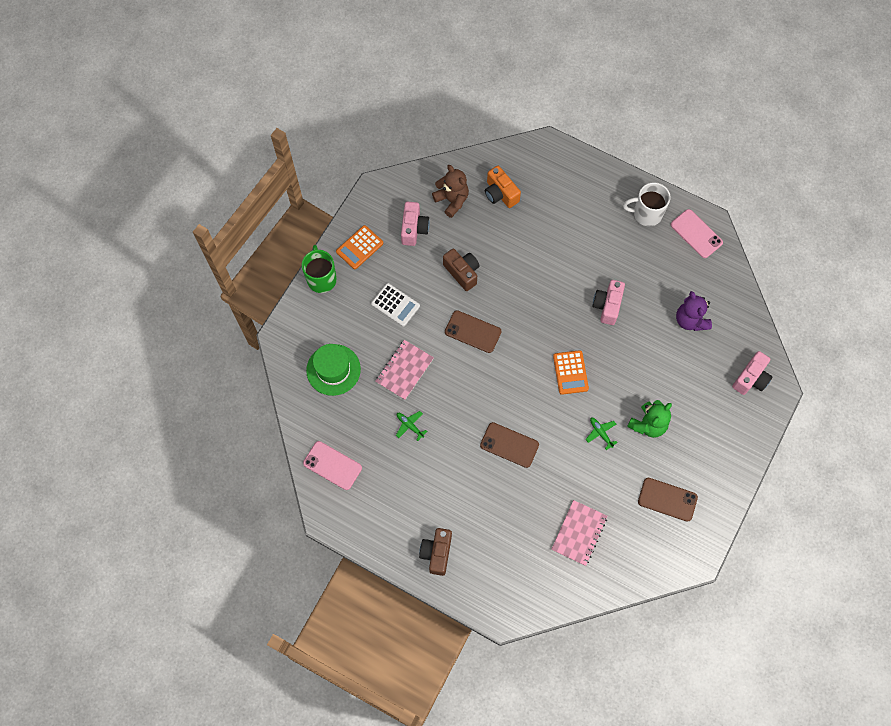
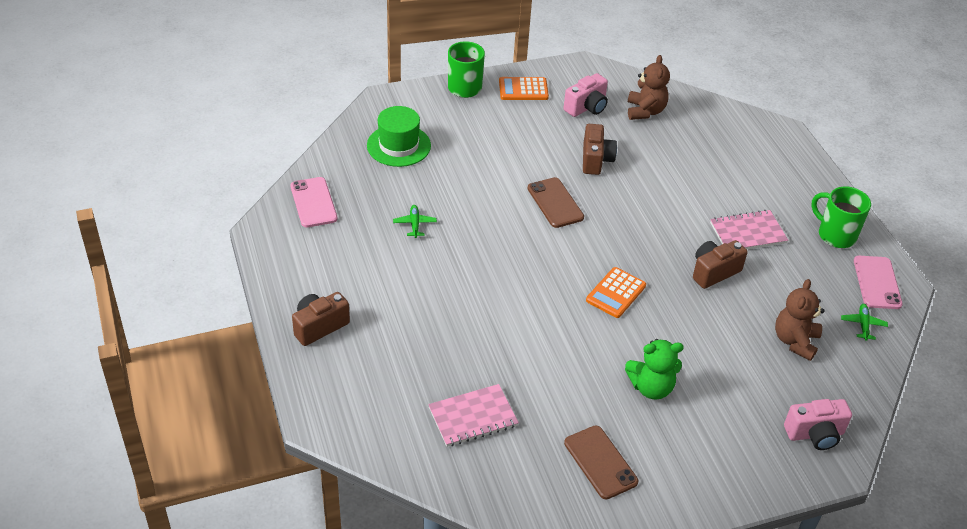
camera: 40 degrees right, 25 degrees down
(395, 305) = (507, 141): white calculator -> none
(404, 370) = (459, 186): pink notebook -> pink notebook (747, 233)
(500, 194) = (697, 134): orange camera -> none
(509, 445) = (488, 301): brown phone -> none
(600, 433) = (592, 358): green plane -> green plane (863, 324)
(607, 306) = (714, 272): pink camera -> brown camera
(646, 214) = (835, 235): white mug -> green mug
(690, 320) = (795, 341): purple teddy bear -> brown teddy bear

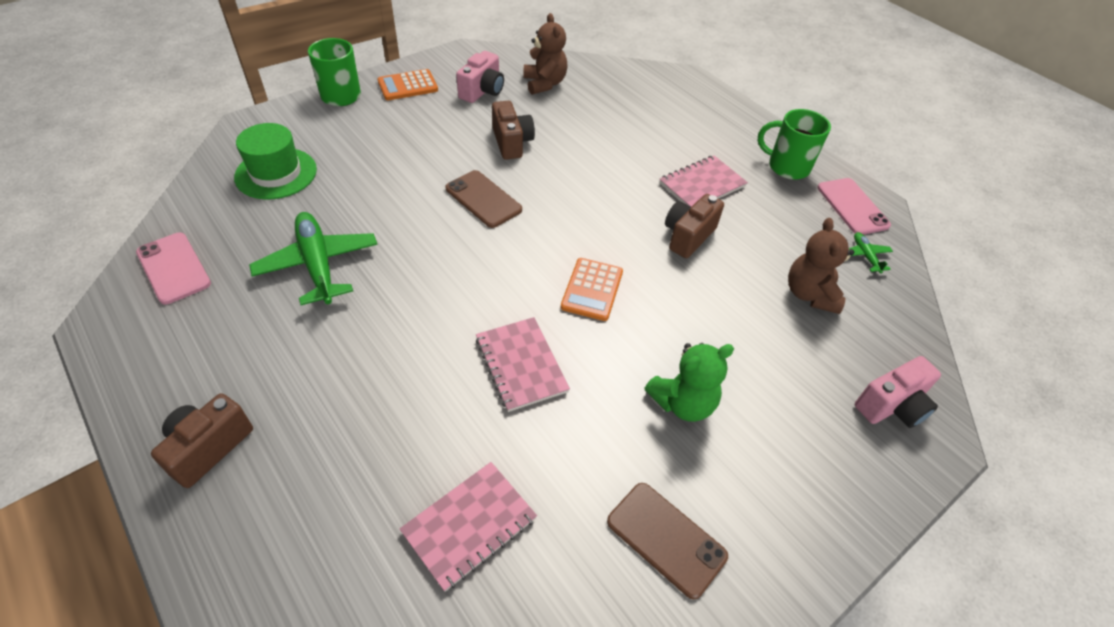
camera: 20 degrees left, 5 degrees up
(414, 224) = (318, 264): green plane -> green plane, size x2.17
(541, 331) = (521, 365): none -> pink notebook

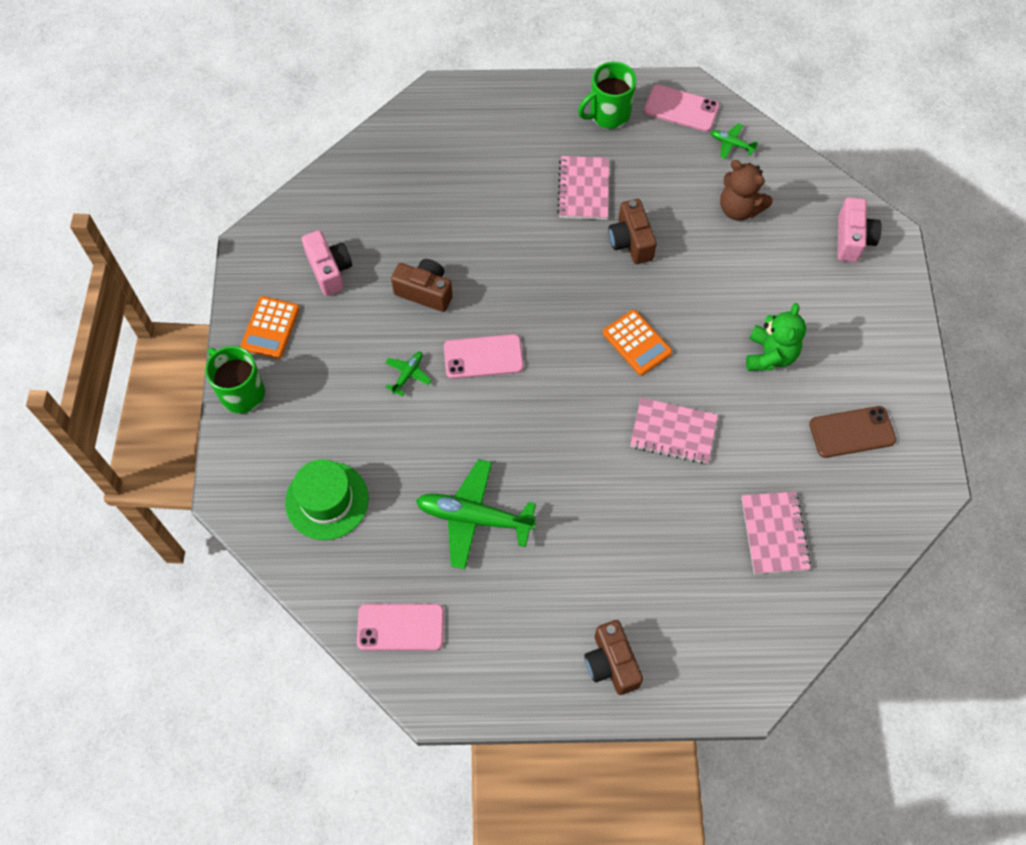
camera: 50 degrees left, 15 degrees up
(428, 166) = (408, 374): none -> green plane
(483, 199) = (483, 357): brown phone -> pink phone
(544, 84) = (358, 212): brown teddy bear -> none

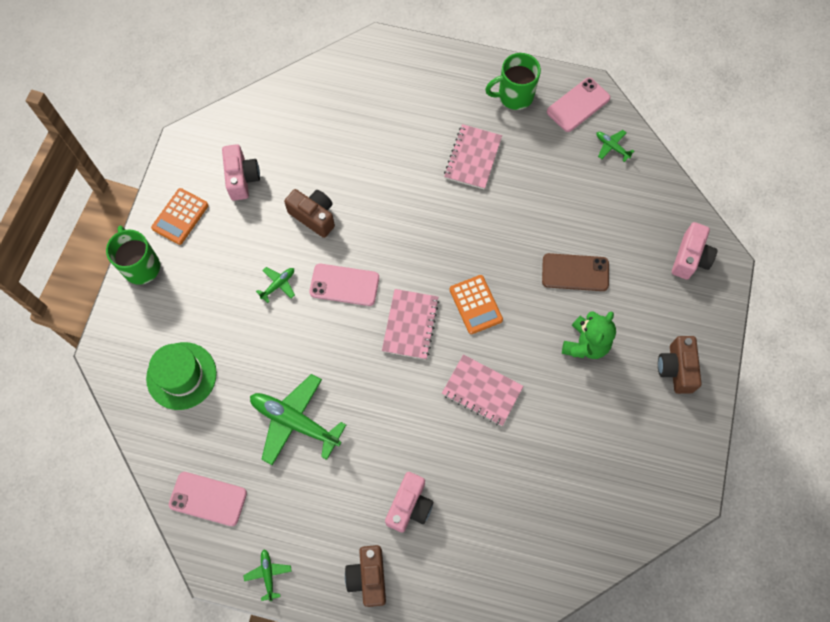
camera: 15 degrees right, 5 degrees up
(496, 691) = (268, 574): none -> green plane
(631, 241) = (498, 214): brown camera -> brown camera (676, 369)
(632, 575) = (409, 506): none -> pink camera
(681, 109) = (578, 105): pink phone -> pink phone turned 75 degrees counterclockwise
(739, 208) = (600, 206): brown teddy bear -> none
(774, 533) = (539, 502): pink notebook -> pink notebook (410, 325)
(852, 432) = (634, 430): brown phone -> brown phone (575, 272)

